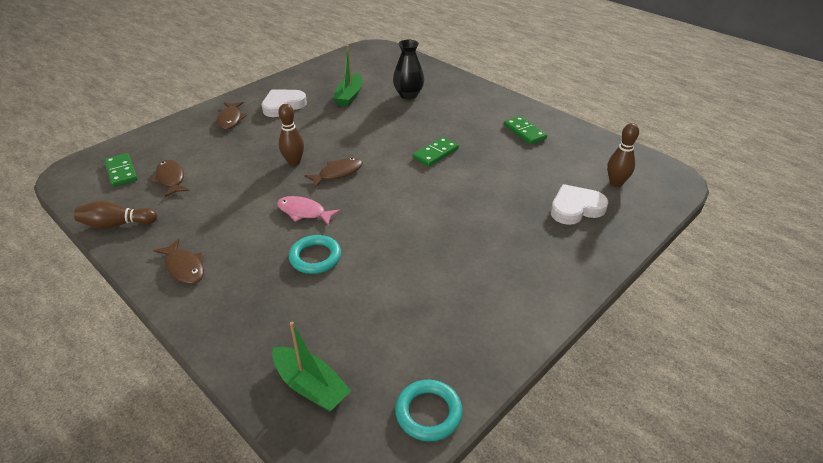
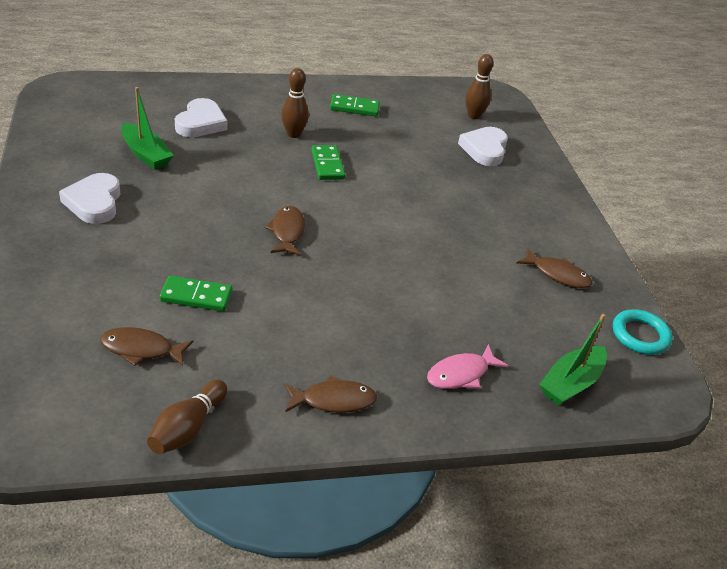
camera: 60 degrees left, 0 degrees up
(121, 172) = (63, 386): green domino -> green domino (196, 296)
(230, 119) = (65, 251): brown fish -> brown fish (557, 274)
(294, 162) = (229, 248): brown bowling pin -> brown bowling pin (293, 134)
(304, 212) = (329, 282): pink fish -> pink fish (461, 374)
(311, 386) = (571, 383): green boat -> green boat turned 150 degrees clockwise
(315, 257) = (408, 307): turquoise ring -> none
(408, 95) = (201, 123): black vase -> white heart

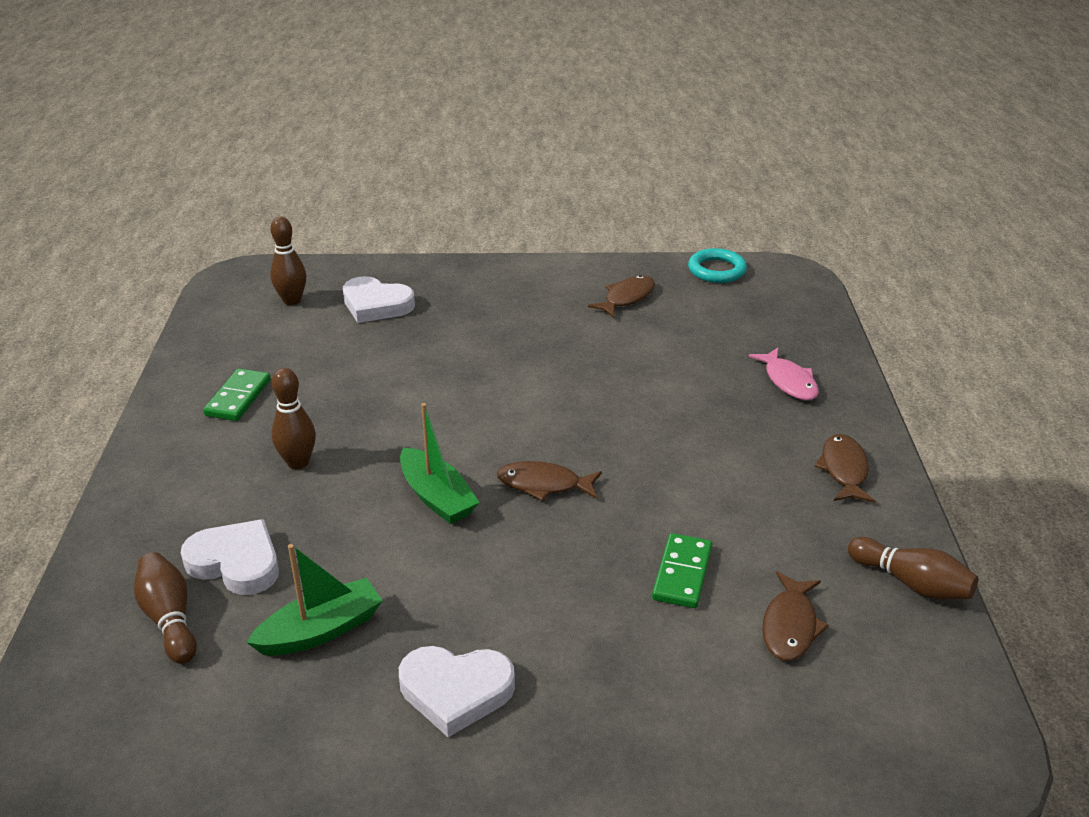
camera: 75 degrees left, 5 degrees down
(157, 109) = (169, 619): none -> brown bowling pin
(327, 165) = (388, 436): green domino -> none
(571, 383) = (789, 320): green boat -> green boat (437, 497)

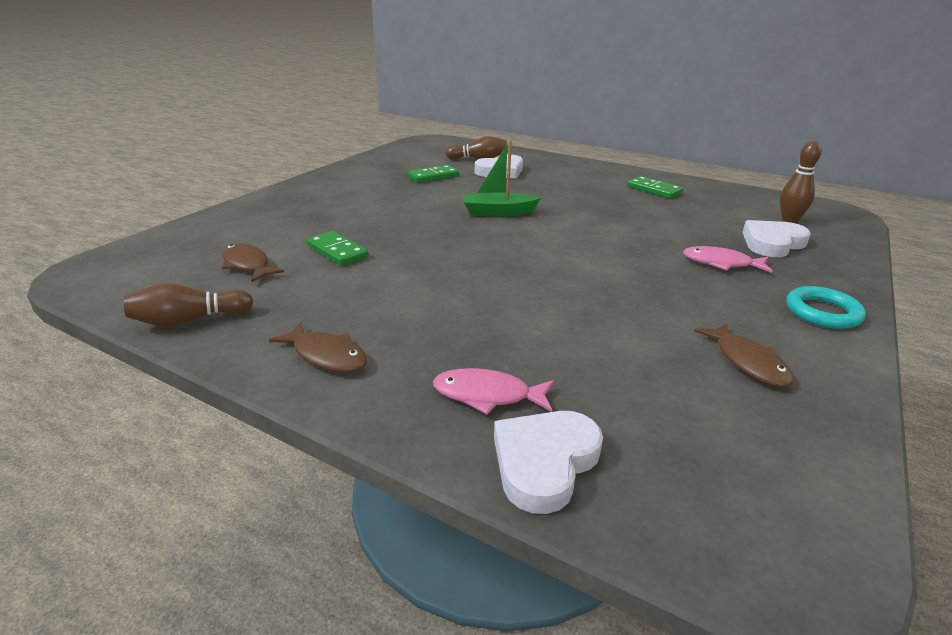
camera: 120 degrees right, 5 degrees down
(298, 462) = (570, 191): brown bowling pin -> none
(321, 630) = (433, 176): green boat -> green domino
(456, 325) = (721, 263): none -> pink fish
(456, 691) = (357, 189): white heart -> white heart (544, 462)
(544, 484) = (473, 239): brown fish -> none
(716, 270) = (822, 474): turquoise ring -> turquoise ring (822, 312)

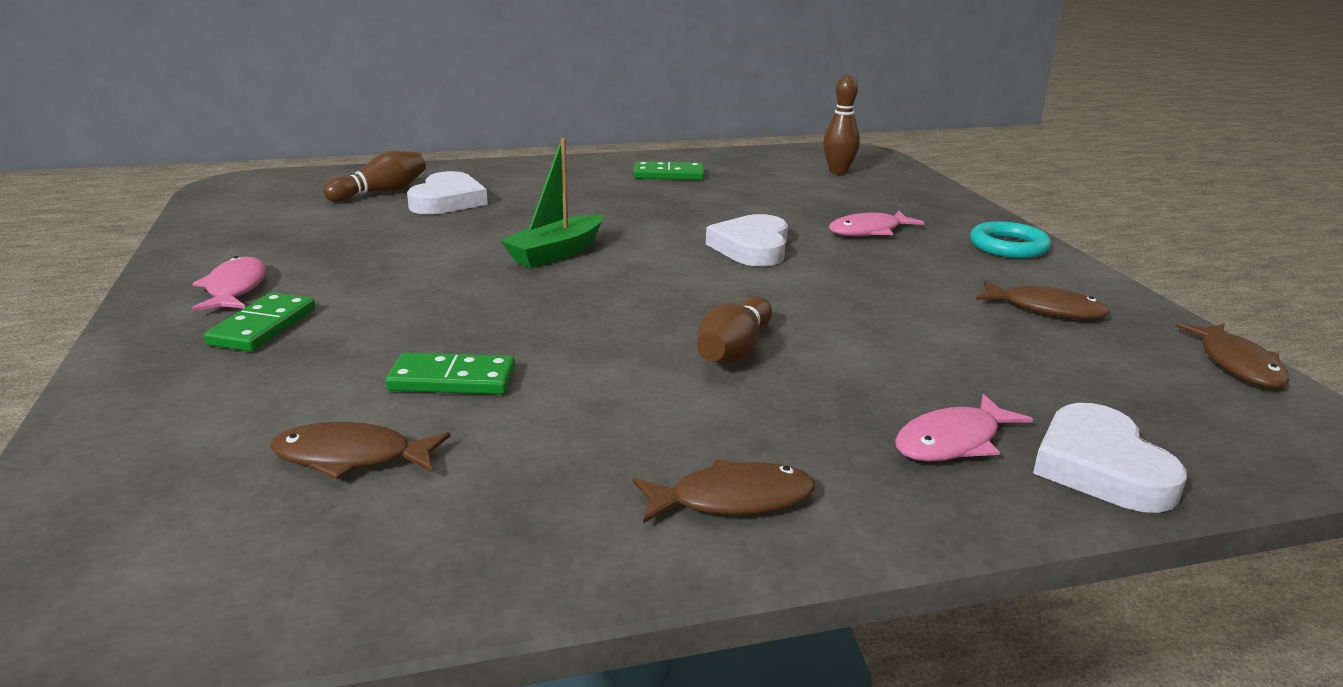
camera: 45 degrees left, 5 degrees down
(189, 320) = (447, 571): brown bowling pin -> brown bowling pin (734, 351)
(342, 184) = (235, 288): none -> pink fish
(433, 176) = (364, 234): green domino -> green domino (263, 327)
(772, 243) = (868, 198): white heart -> white heart (752, 247)
(841, 479) = (1237, 365): none -> brown fish

